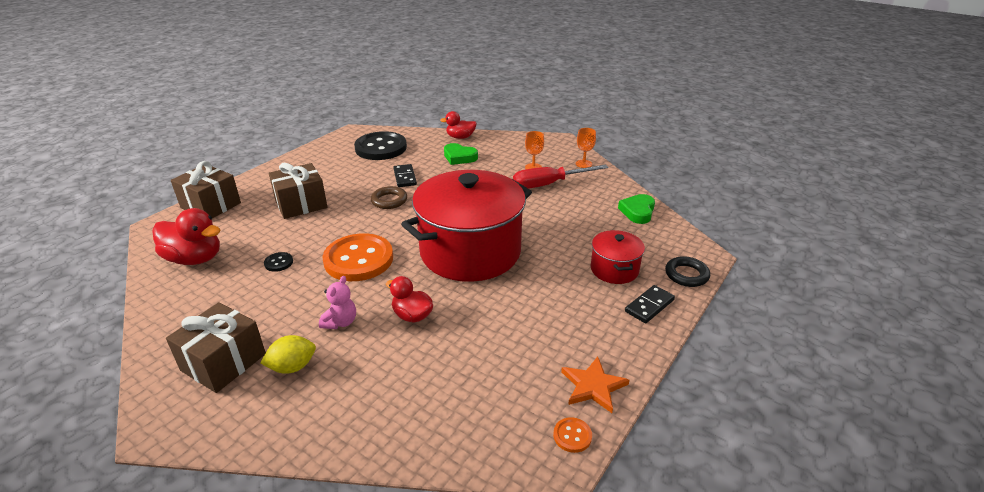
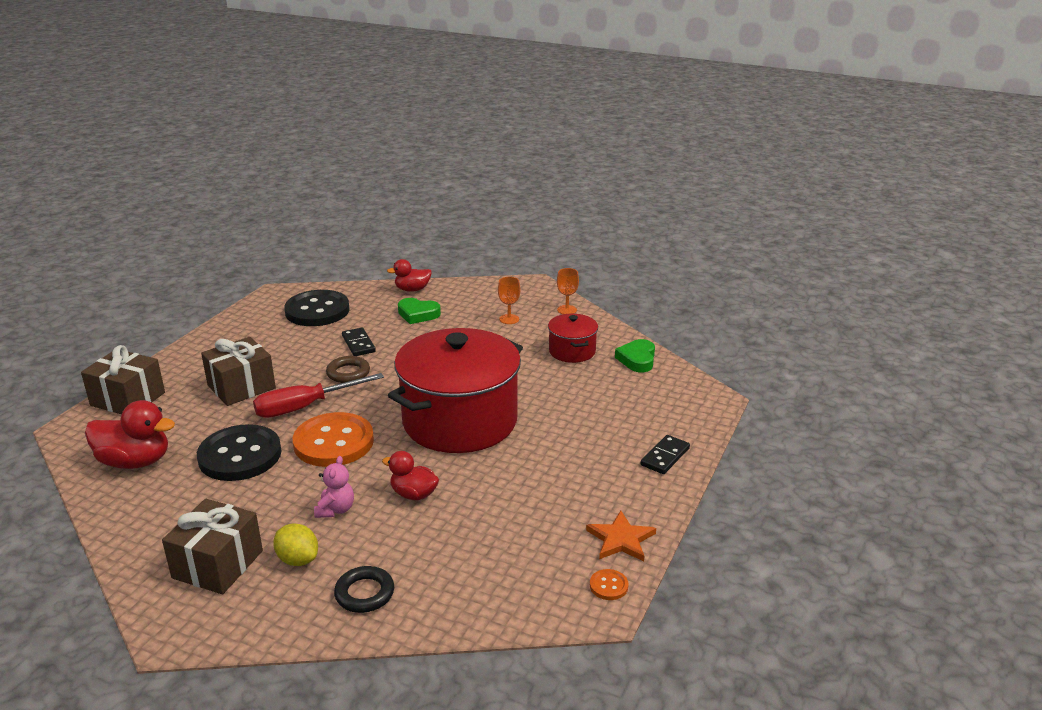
camera: 10 degrees left, 5 degrees down
(278, 263) = (240, 455): black button -> black button, size x2.50
(292, 367) = (298, 559): yellow lemon -> yellow lemon turned 75 degrees clockwise
(549, 184) = (531, 337): red screwdriver -> red screwdriver (305, 407)
(614, 269) = (622, 424): red pot -> red pot (572, 351)
(686, 275) = (699, 421): black ring -> black ring (364, 593)

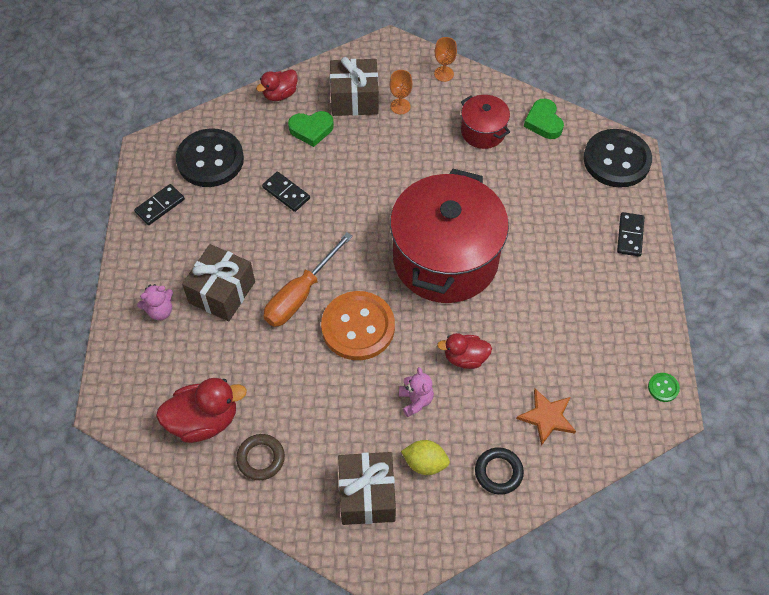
camera: 25 degrees left, 30 degrees up
(128, 399) = (128, 350): brown gift -> brown gift (354, 99)
(180, 383) = (160, 311): none -> pink teddy bear
(240, 455) = (290, 375): black button -> black button (616, 160)
(249, 325) = (160, 206): none -> black domino
(305, 407) = (300, 294): red screwdriver -> orange screwdriver
(348, 373) = (306, 236): brown ring -> brown ring (261, 458)
(608, 586) = (663, 388): orange button -> green button
(620, 539) = (646, 338): orange star -> orange star (547, 417)

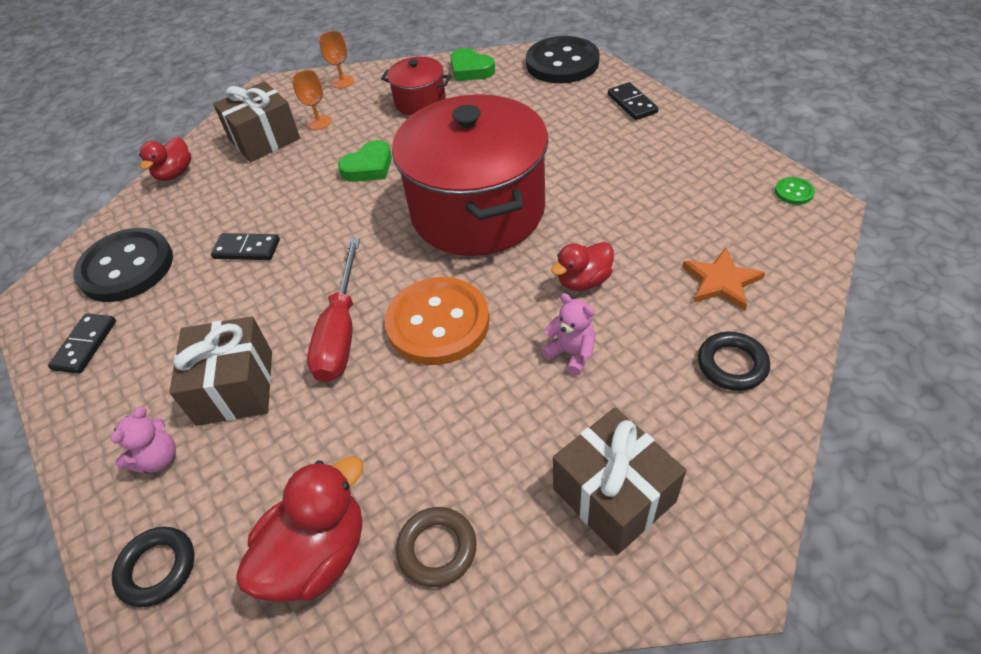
camera: 30 degrees left, 10 degrees down
(128, 373) = (157, 568): none -> black ring
(300, 294) = (341, 332): orange screwdriver -> red screwdriver
(311, 130) = (235, 184): green heart -> green heart (369, 167)
(425, 463) = (645, 410): yellow lemon -> none

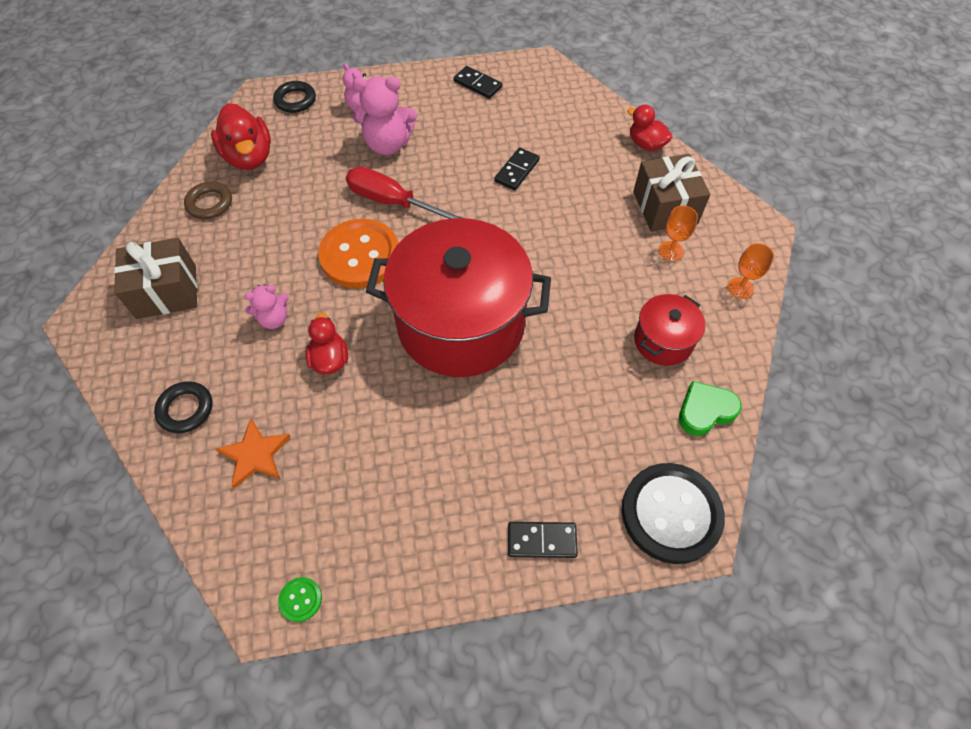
camera: 110 degrees right, 10 degrees up
(126, 267) = (542, 108): black button -> none
(235, 387) = (388, 144): brown gift -> pink teddy bear
(369, 167) = (574, 268): green heart -> none

